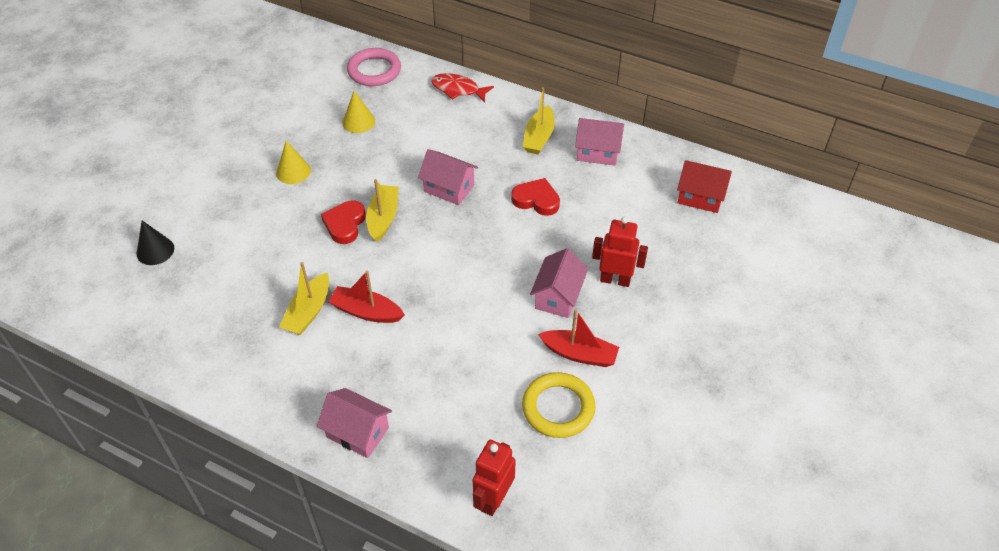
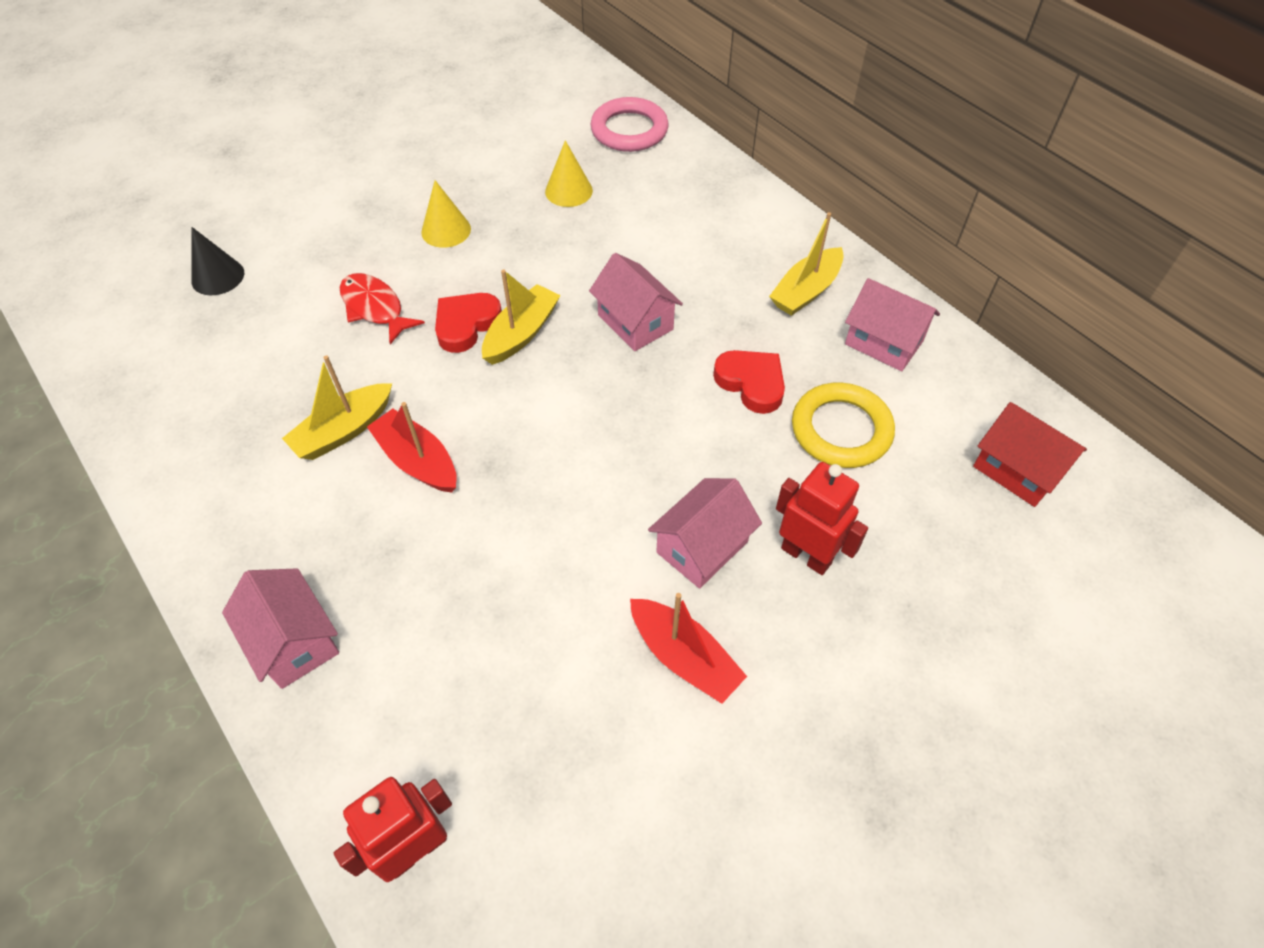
camera: 25 degrees right, 5 degrees up
(458, 89) = (727, 188): red fish -> red fish (374, 308)
(558, 408) = (601, 735): yellow ring -> yellow ring (841, 430)

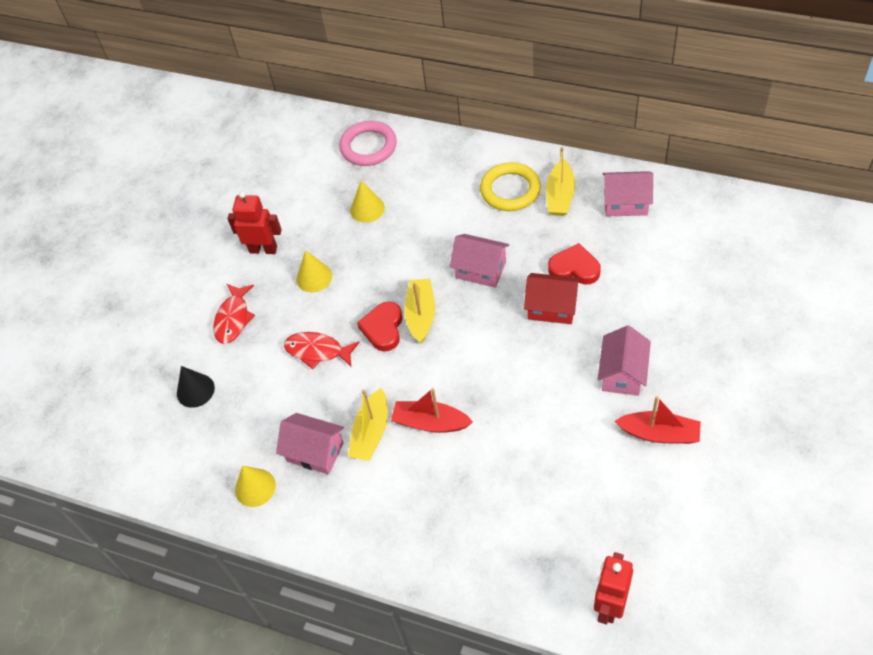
camera: 25 degrees left, 0 degrees up
(170, 414) = (255, 487): none -> yellow cone
(294, 641) = (455, 556): pink house -> pink house (315, 452)
(325, 227) = (233, 319): none -> red fish
(806, 555) = (677, 345): red robot -> red robot (263, 249)
(841, 430) = (642, 267): yellow ring -> yellow ring (510, 190)
(1017, 470) = (744, 237): red house -> red house (552, 308)

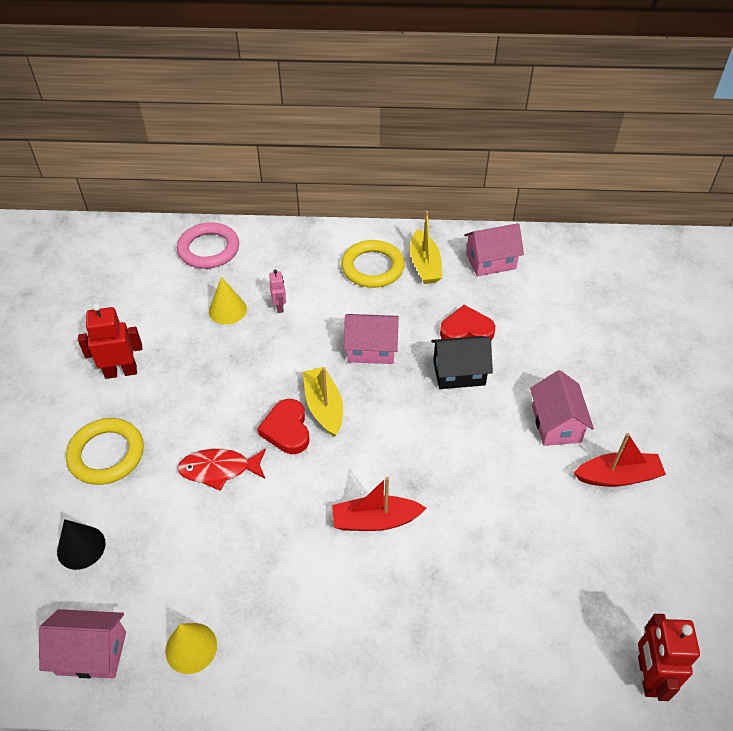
camera: 25 degrees left, 5 degrees down
(233, 319) = (106, 454): red fish -> yellow ring
(314, 277) = (190, 390): yellow cone -> none
(315, 452) = (252, 586): pink house -> pink house (91, 653)
(371, 432) = (312, 547): yellow boat -> none
(413, 214) = (279, 307): none -> pink robot
(552, 308) = (459, 373): red house -> black house

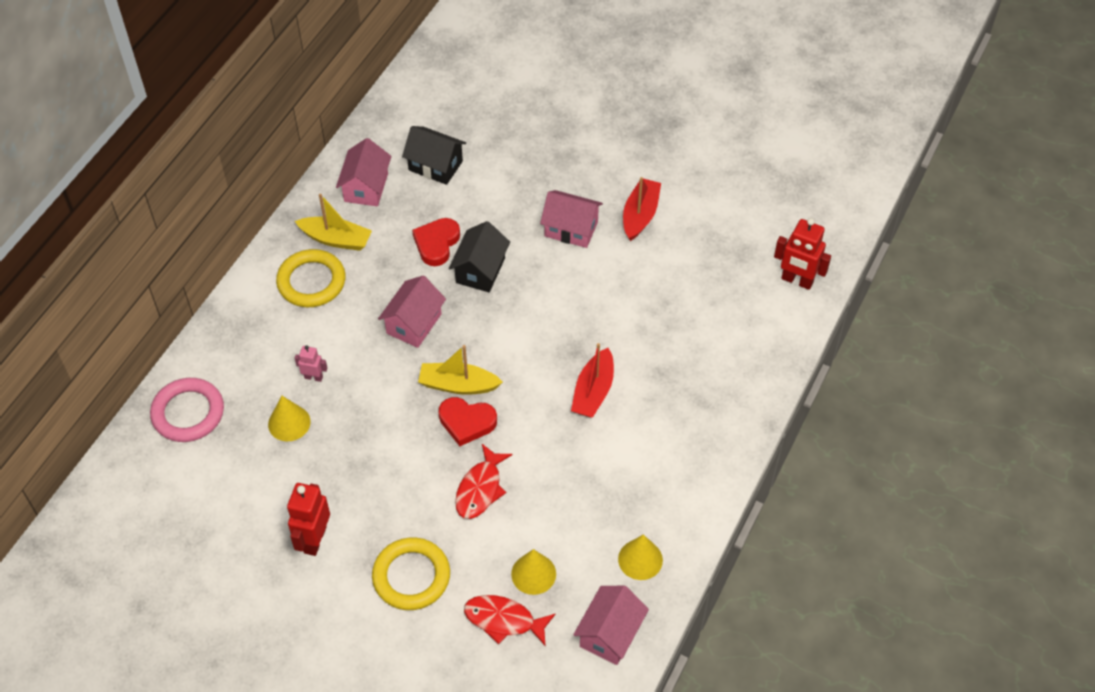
camera: 65 degrees left, 5 degrees up
(81, 547) = (503, 620): black cone -> red fish
(141, 552) = (533, 574): none -> yellow cone
(549, 296) = (435, 165): none -> black house

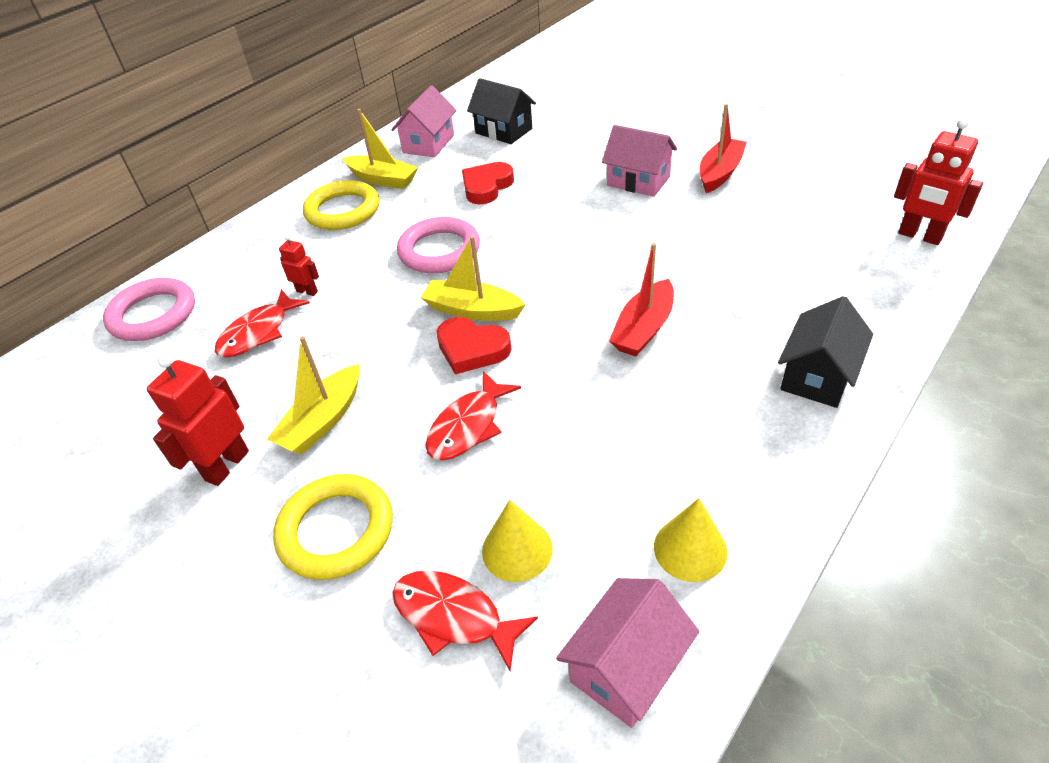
camera: 15 degrees right, 10 degrees down
(289, 423) = (258, 333): yellow cone -> red fish
(313, 377) = (307, 291): pink robot -> red robot
(372, 496) = (323, 421): none -> yellow boat
(414, 324) = (439, 250): pink house -> pink ring
(480, 270) = (528, 210): black house -> black house (817, 376)

